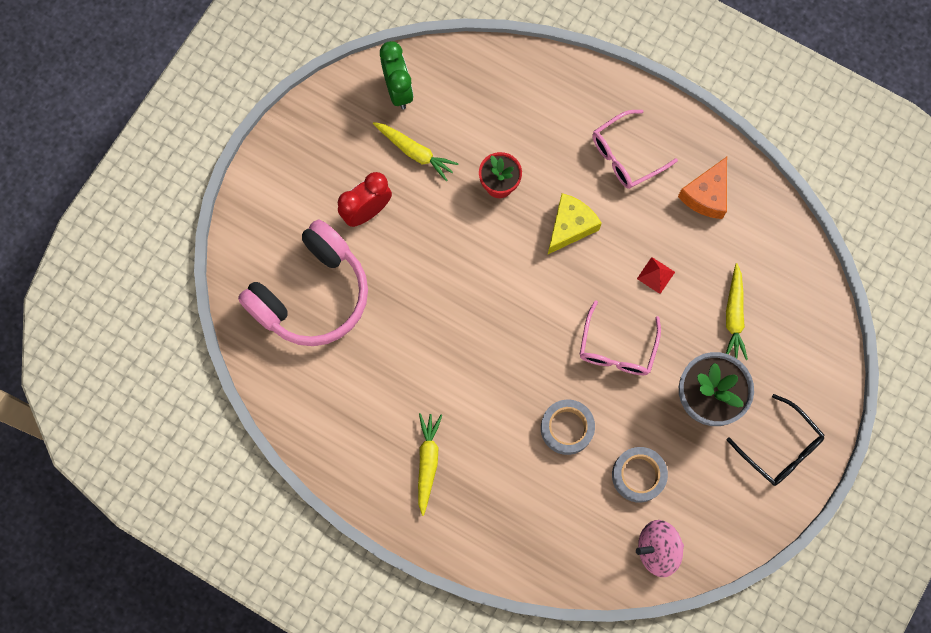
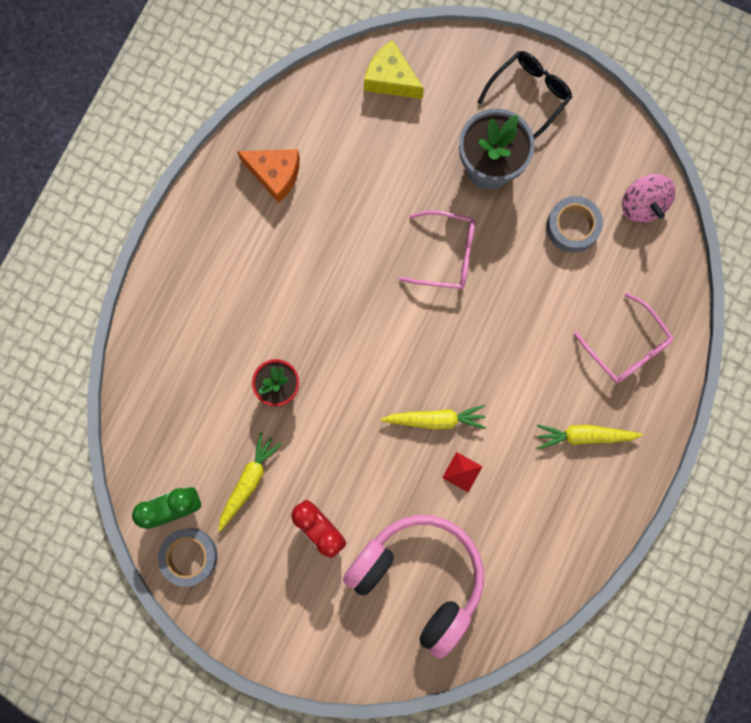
camera: 95 degrees left, 5 degrees up
(567, 428) = (533, 299): grey tape -> grey tape (189, 556)
(570, 226) = (320, 310): yellow cheese -> yellow cheese (390, 79)
(625, 156) = (238, 258): pink glasses -> pink glasses (627, 347)
(655, 275) = (365, 220): red pyramid -> red pyramid (462, 472)
(734, 316) = (401, 143): yellow carrot -> yellow carrot (435, 419)

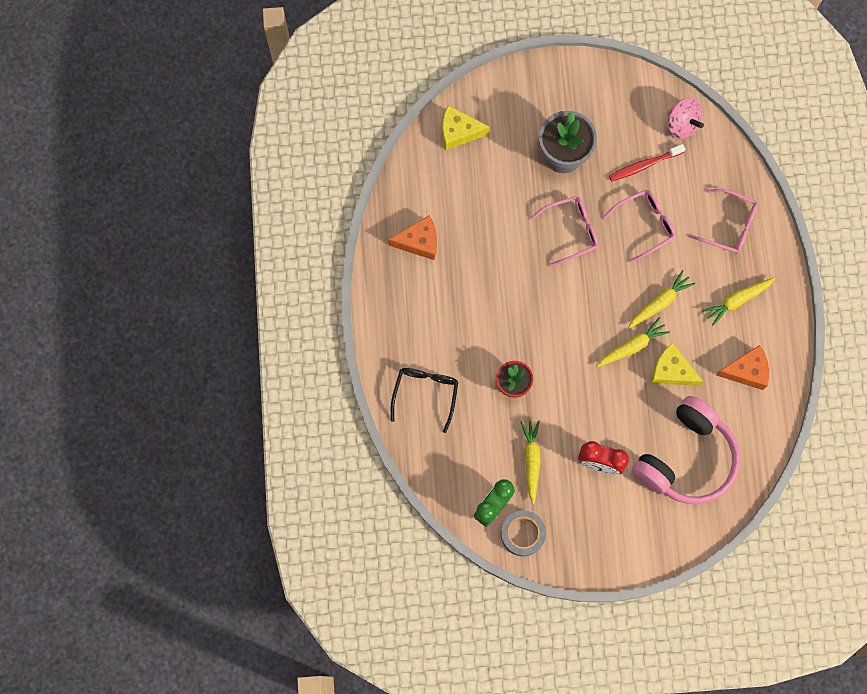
camera: 30 degrees left, 5 degrees down
(419, 578) = (685, 458): pink headphones -> pink headphones turned 120 degrees clockwise
(462, 472) = (671, 371): red pyramid -> yellow cheese
(496, 388) = (660, 302): none -> yellow carrot
(530, 94) = (560, 91): black glasses -> black glasses (426, 393)
(533, 293) = (645, 225): none -> pink glasses
(546, 520) = (746, 371): none -> orange cheese
(572, 227) = (644, 165): grey tape -> red toothbrush

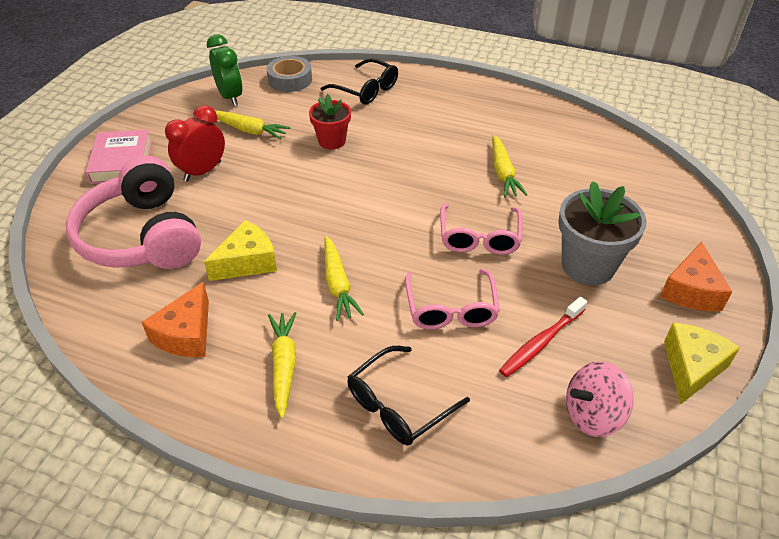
camera: 115 degrees right, 30 degrees down
(419, 242) = (526, 127): orange cheese -> orange cheese (691, 290)
(459, 132) = (652, 189): yellow cheese -> yellow cheese (691, 367)
(522, 534) = (189, 105): grey tape -> grey tape (290, 80)
(620, 535) = (122, 161): none -> pink book
(632, 346) = (303, 239): yellow carrot -> yellow carrot (503, 173)
(644, 165) = (541, 342): red toothbrush -> red toothbrush turned 135 degrees counterclockwise
(729, 226) = (397, 406): pink glasses -> black glasses

